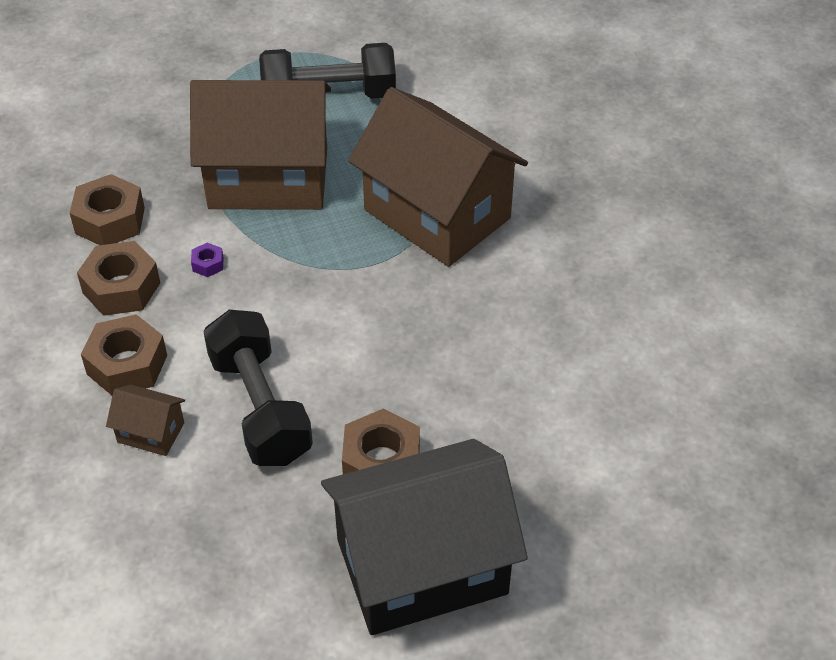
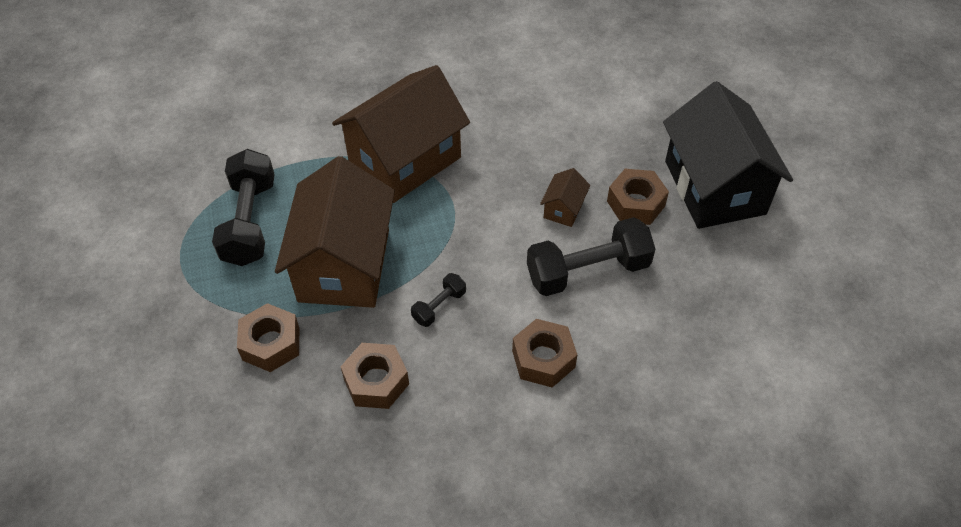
camera: 85 degrees left, 5 degrees up
(121, 288) = (459, 368): brown nut -> brown nut (271, 344)
(151, 432) = (610, 339): brown house -> brown house (563, 209)
(208, 264) = (439, 306): purple nut -> black dumbbell

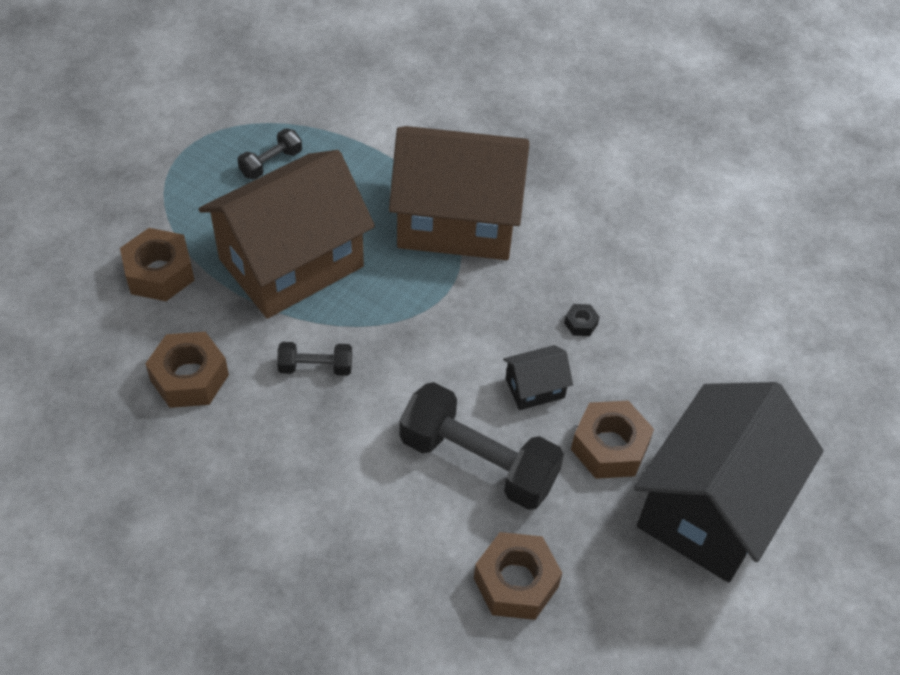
camera: 45 degrees right, 0 degrees up
(250, 222) = (271, 163): black dumbbell -> black dumbbell, size x0.49
(541, 156) = (581, 323): none -> black nut
(543, 359) = (335, 494): brown nut -> brown nut (516, 582)
(563, 209) = (535, 388): brown house -> black house

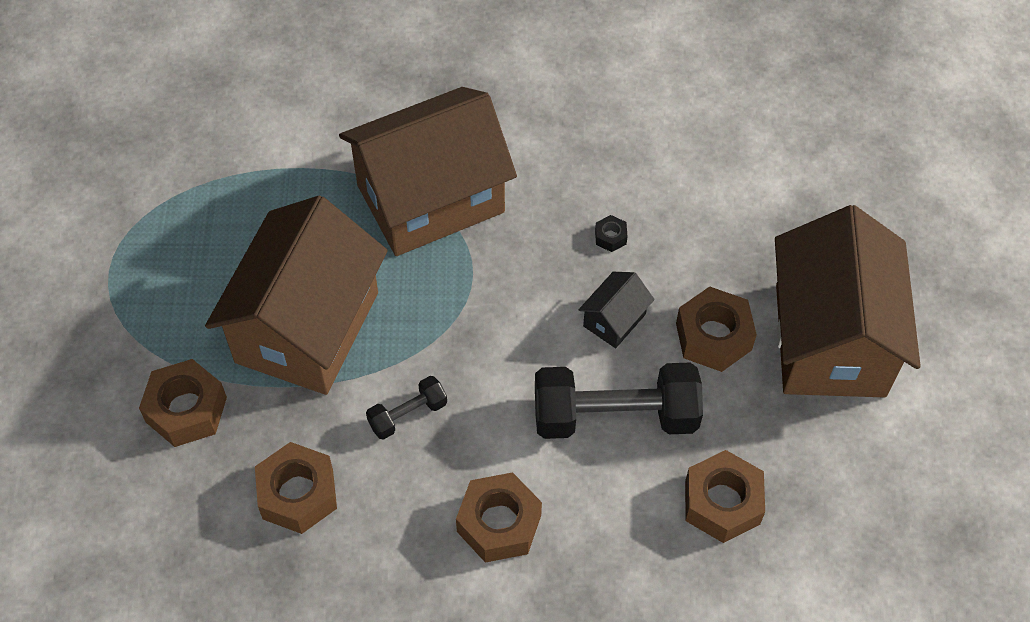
camera: 30 degrees left, 5 degrees up
(271, 163) = (209, 237): black dumbbell -> none
(321, 489) = (499, 523): none -> brown nut
(712, 507) = (830, 340): black house -> brown house

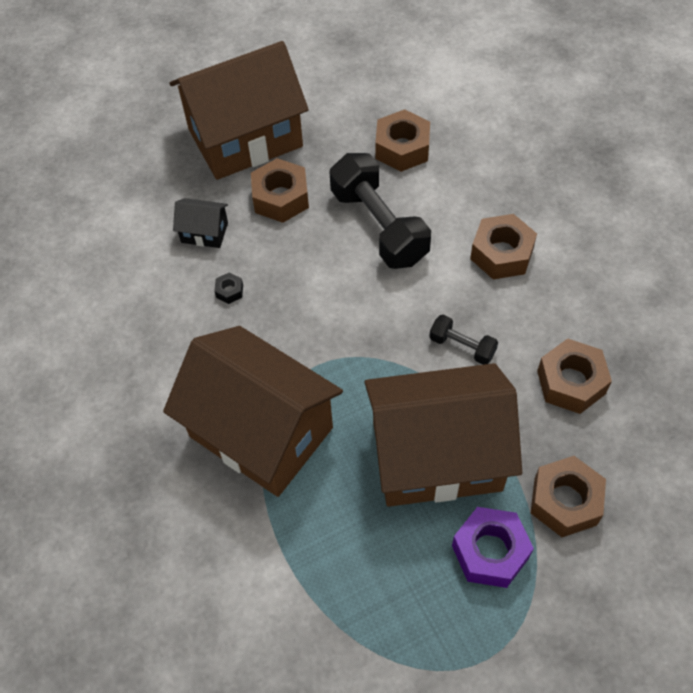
camera: 115 degrees left, 0 degrees up
(189, 321) = (490, 551): none -> purple nut
(614, 320) = (302, 258): black house -> black house (204, 232)

